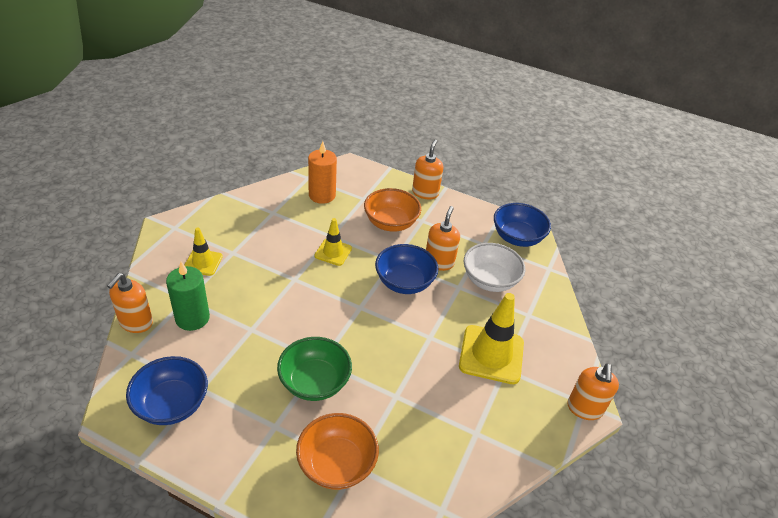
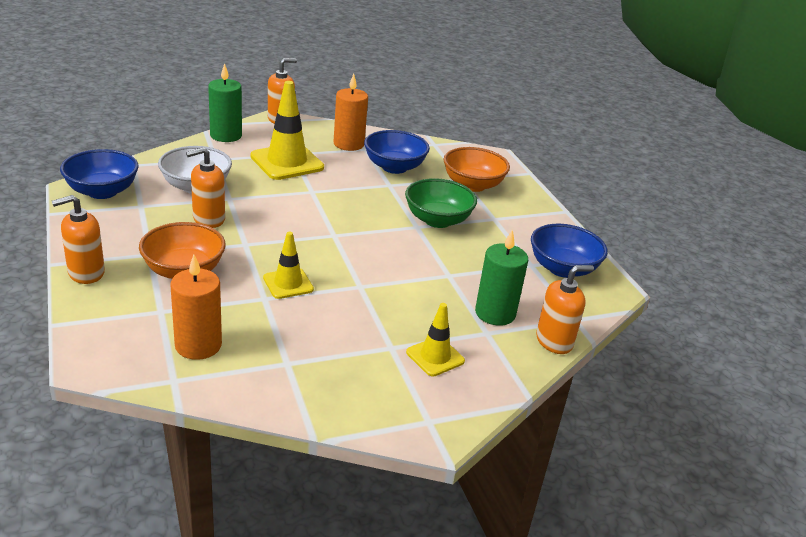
camera: 135 degrees left, 10 degrees down
(404, 282) = (267, 226): blue bowl -> blue bowl (394, 167)
(495, 426) = (348, 144): none -> orange candle
(571, 346) = (226, 135): none -> green candle

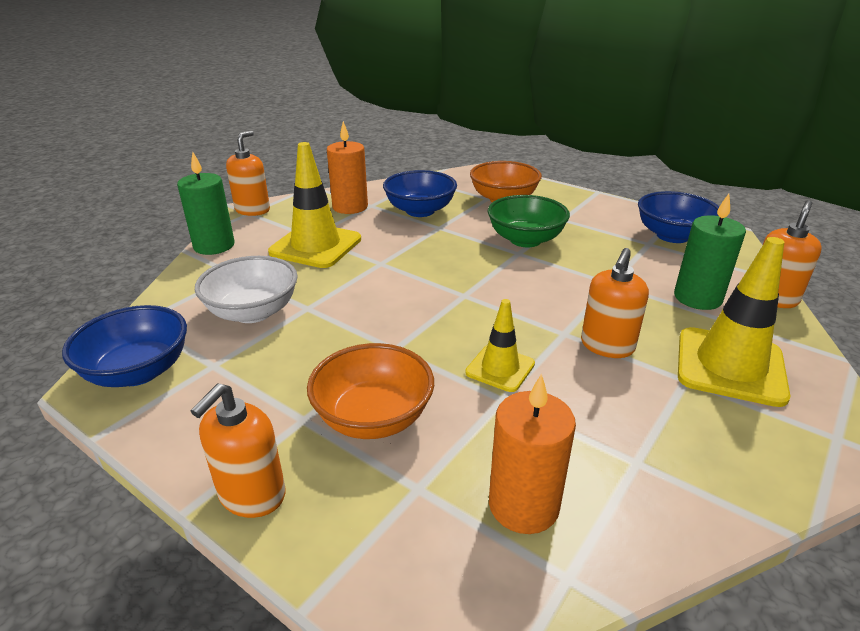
camera: 30 degrees left, 0 degrees up
(208, 219) = (316, 341): orange soap dispenser -> orange soap dispenser (607, 346)
(435, 357) = (730, 366): yellow traffic cone -> yellow traffic cone, size x1.76

